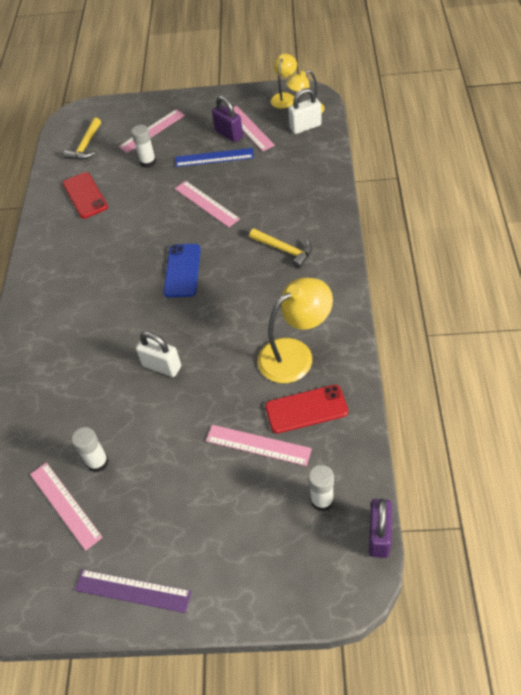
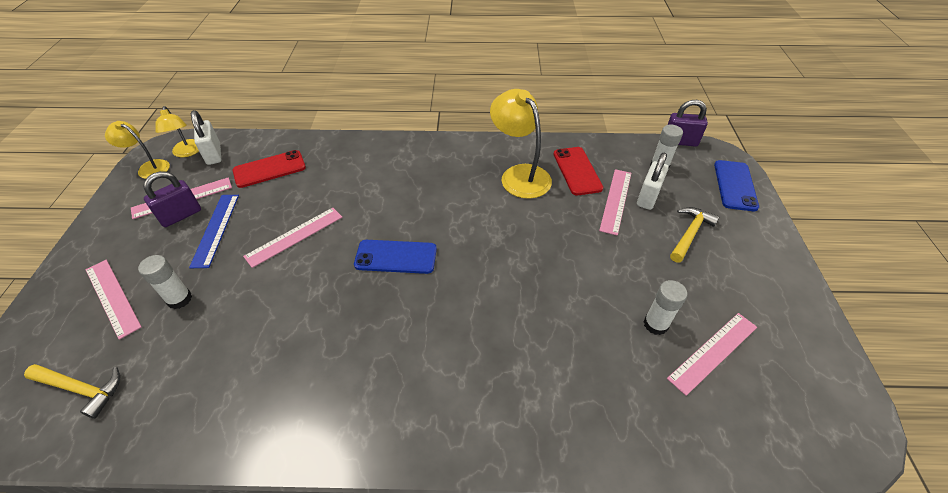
camera: 95 degrees left, 5 degrees down
(85, 195) = (206, 379): red phone -> red phone (269, 169)
(132, 590) = (779, 285): purple ruler -> none
(162, 366) = (530, 272): white padlock -> white padlock (648, 197)
(284, 250) = (390, 177): yellow hammer -> yellow hammer (690, 234)
(292, 587) = (735, 185): none -> blue phone

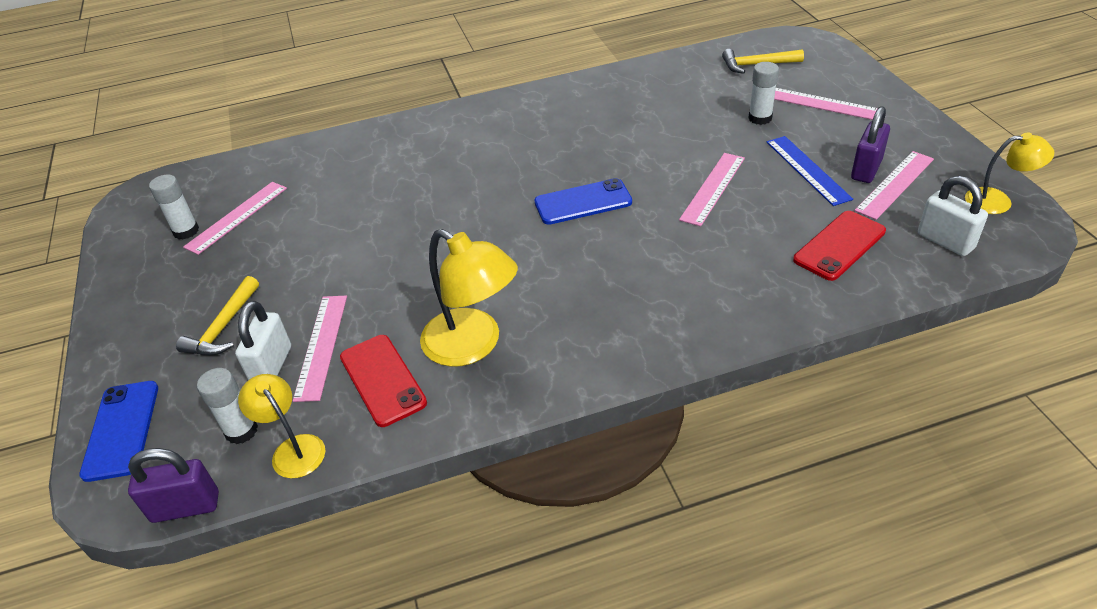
camera: 165 degrees right, 5 degrees down
(187, 152) = (985, 233): yellow lamp -> yellow lamp (293, 449)
(655, 324) = (289, 222): white glue stick -> white glue stick (186, 231)

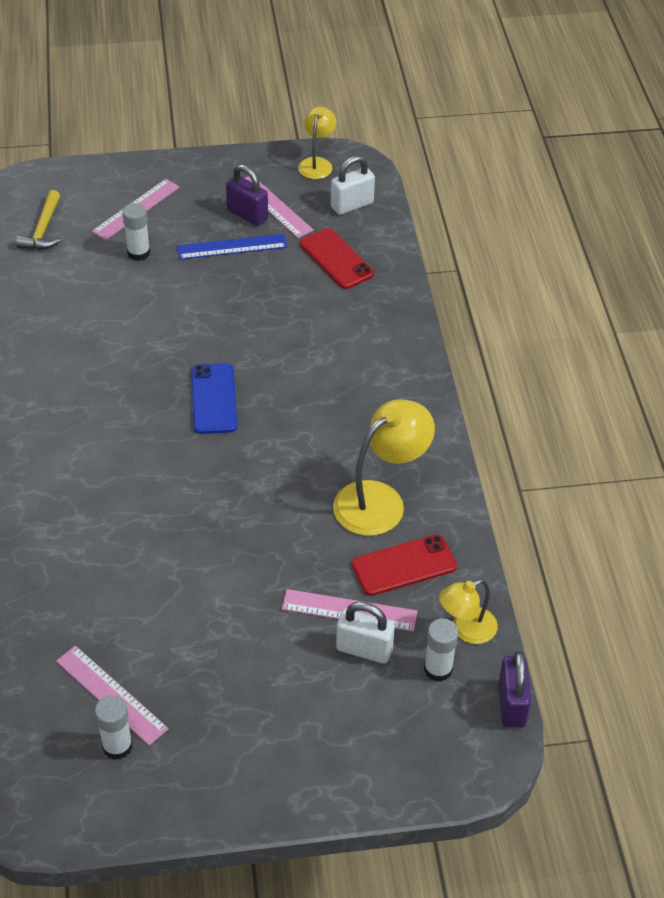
camera: 85 degrees left, 5 degrees up
(121, 430) = (415, 767): blue phone -> none
(223, 327) = (298, 693): yellow hammer -> none
(713, 188) = (231, 309): pink ruler -> none

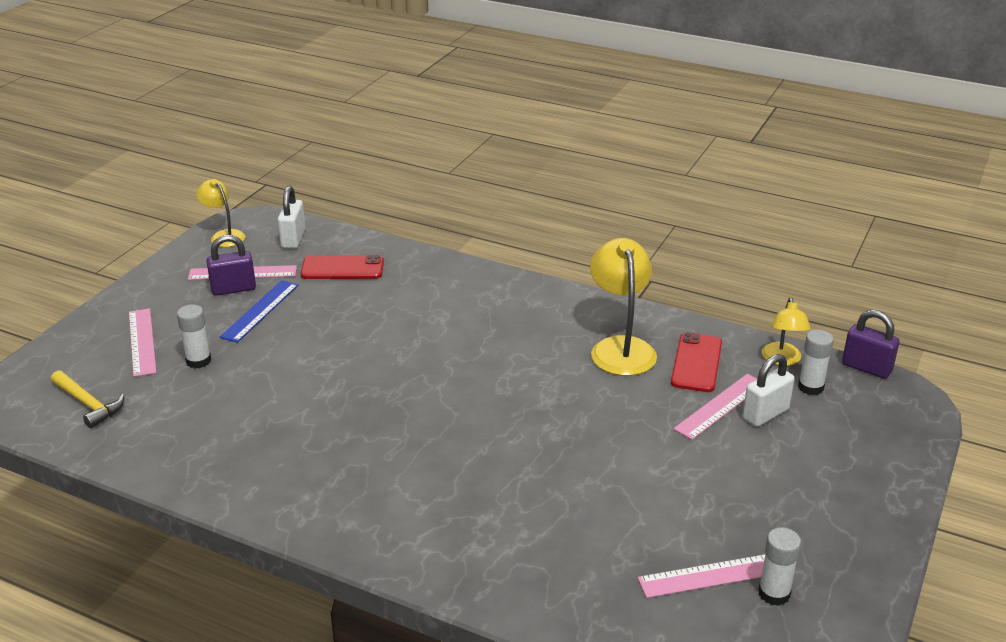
camera: 55 degrees left, 15 degrees down
(214, 399) = (424, 386): blue phone -> none

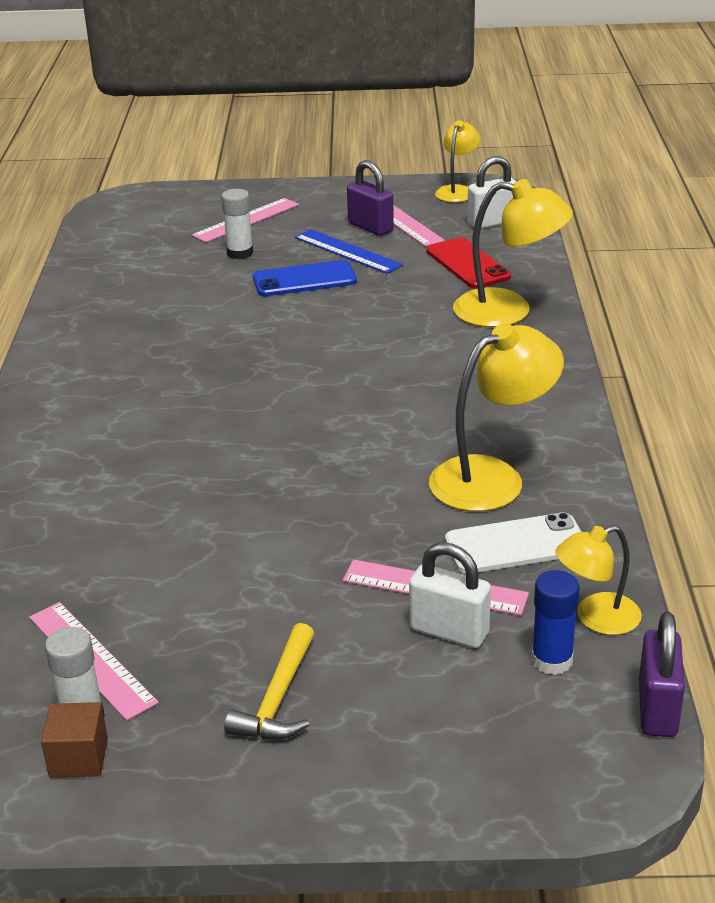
camera: 65 degrees right, 0 degrees up
(88, 404) = (139, 233): yellow hammer -> yellow hammer (278, 698)
(260, 311) = (347, 251): blue ruler -> blue ruler turned 45 degrees clockwise
(282, 343) = (304, 279): none -> blue phone
(426, 275) = (508, 311): none -> yellow lamp
(696, 363) = (516, 544): red phone -> white phone
(810, 387) = (552, 660): white glue stick -> blue glue stick
(813, 604) = (78, 758): none -> brown cube

